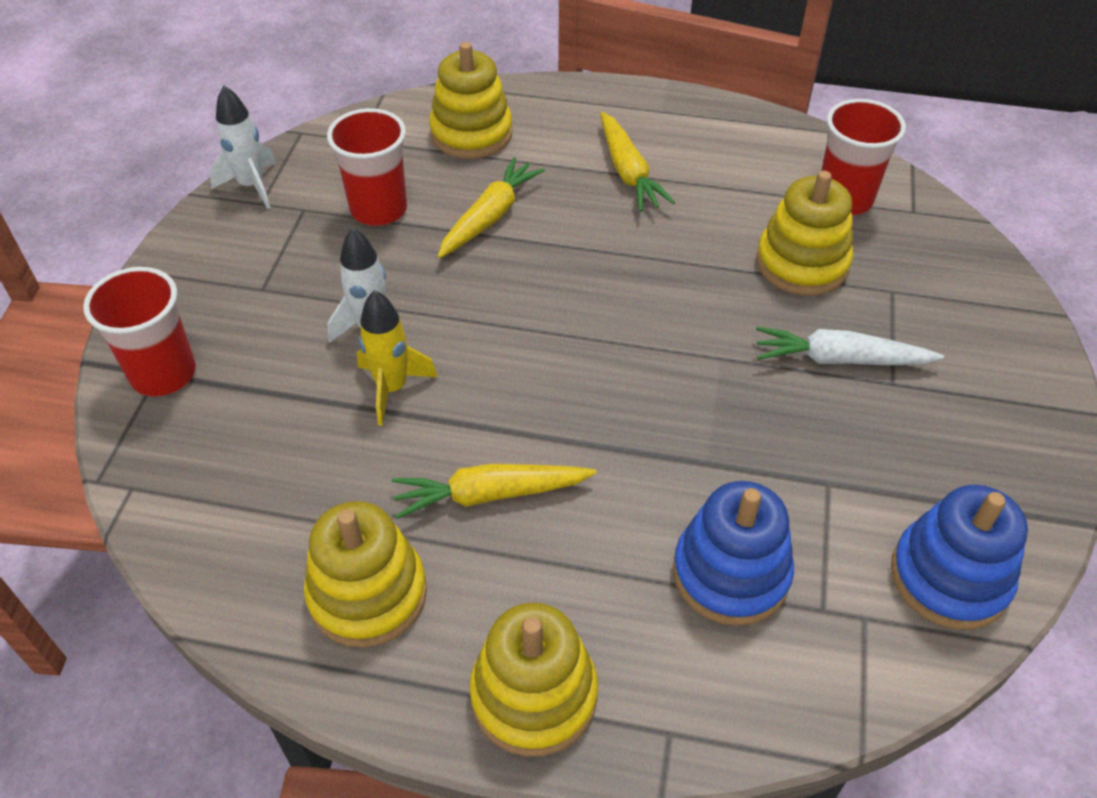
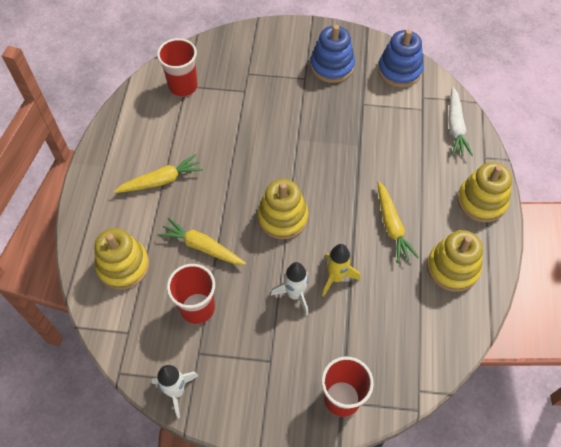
camera: 95 degrees left, 10 degrees up
(730, 573) = (413, 137): blue stacking toy -> blue stacking toy (332, 66)
(802, 263) = (231, 106): yellow stacking toy -> yellow stacking toy (282, 217)
(840, 359) = (293, 95): white carrot -> white carrot (455, 127)

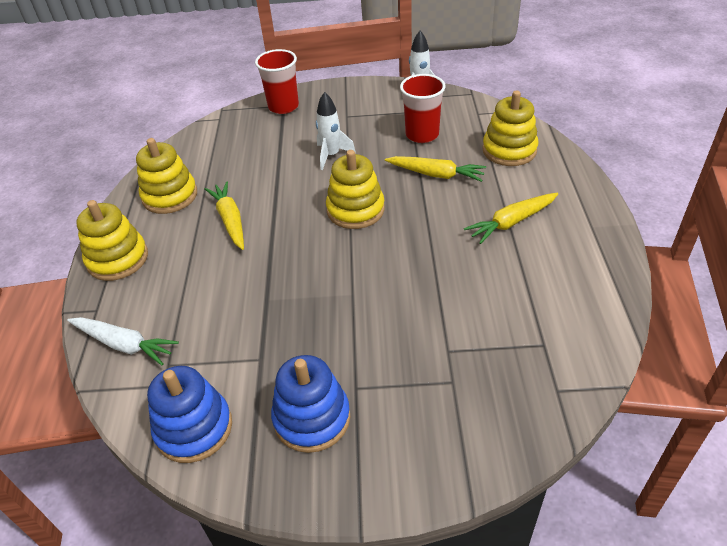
camera: 175 degrees right, 15 degrees down
(183, 86) = (547, 342): red cup -> none
(336, 277) = (292, 172): yellow rocket -> none
(455, 127) = (124, 344): white carrot -> white carrot turned 120 degrees clockwise

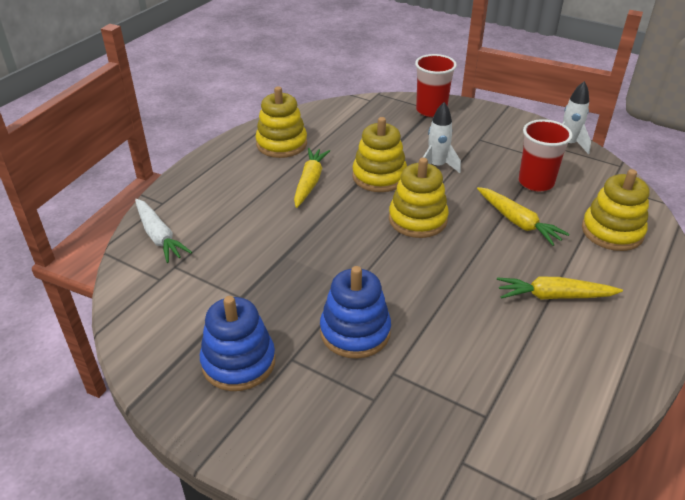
camera: 30 degrees right, 5 degrees down
(118, 259) = (206, 174): yellow stacking toy -> yellow stacking toy (379, 176)
(194, 428) = (153, 320): blue stacking toy -> blue stacking toy (355, 332)

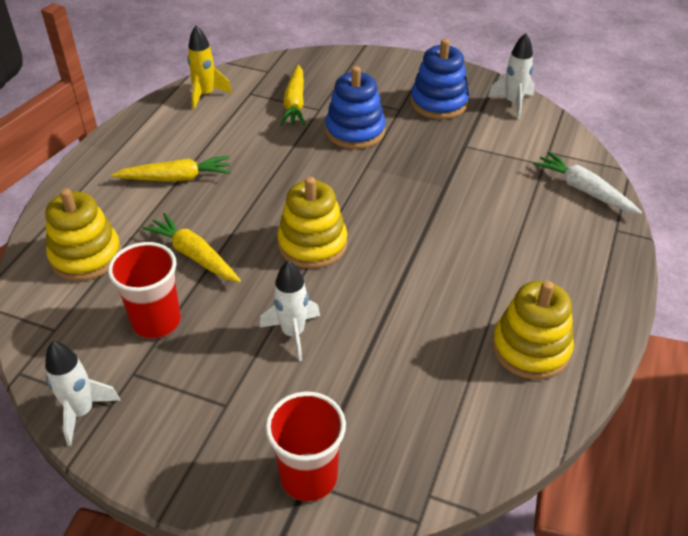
camera: 170 degrees right, 5 degrees up
(148, 349) = (513, 103): none -> white rocket
(310, 182) = (458, 282): yellow carrot -> yellow carrot (295, 104)
(379, 176) = (370, 303): yellow stacking toy -> none
(548, 421) = (206, 95): none -> yellow rocket

